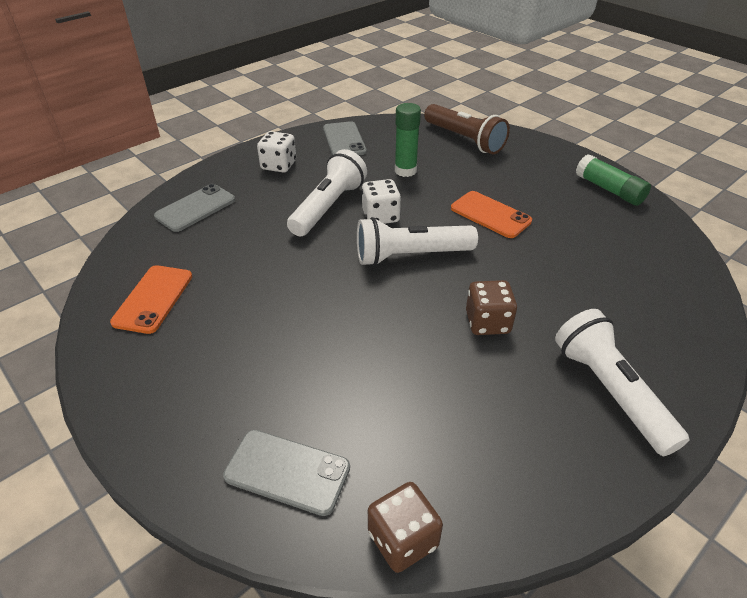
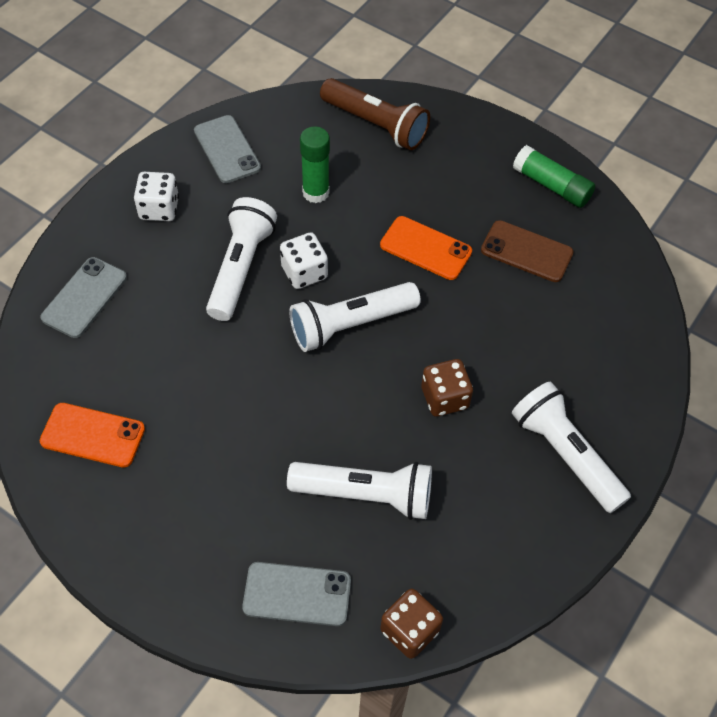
camera: 15 degrees left, 15 degrees up
(153, 299) = (92, 435): orange phone -> orange phone turned 75 degrees counterclockwise
(388, 390) = (365, 495): none -> white flashlight
(582, 228) = (526, 251): none -> brown phone

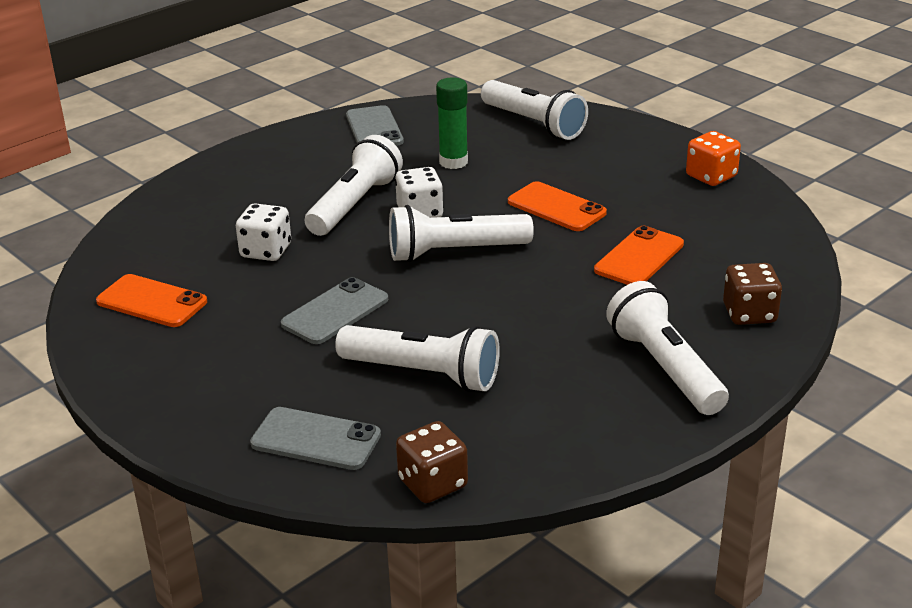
camera: 15 degrees right, 25 degrees down
(84, 297) = (188, 210): grey phone -> grey phone (335, 312)
(159, 209) = (289, 160): white dice -> white dice (266, 251)
(376, 125) = (533, 124): brown flashlight -> white flashlight
(444, 398) = (539, 313): brown dice -> brown dice (749, 314)
(513, 309) = (639, 257): none -> orange phone
(526, 251) = (668, 218): brown phone -> none
(551, 185) = (711, 176): green glue stick -> orange dice

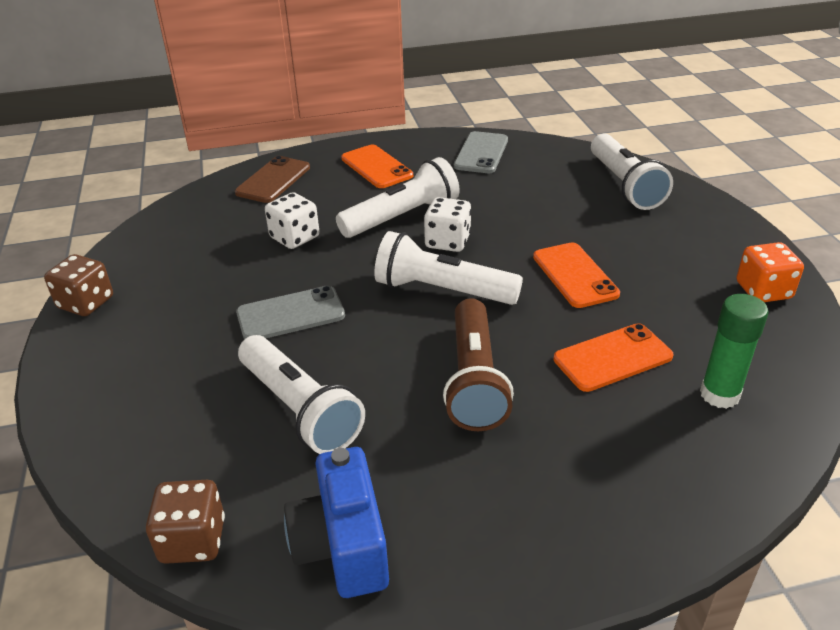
camera: 30 degrees right, 5 degrees up
(151, 302) = (172, 254): orange phone -> orange phone (376, 167)
(181, 208) = (273, 180): none -> brown phone
(316, 439) = (151, 440): grey phone -> none
(453, 162) = (520, 202): green glue stick -> green glue stick (719, 394)
(546, 307) = (474, 380): none -> brown flashlight
(553, 442) = (342, 546): none -> blue camera
(665, 368) = (532, 505): white flashlight -> none
(749, 314) = (682, 474): brown dice -> brown dice (86, 303)

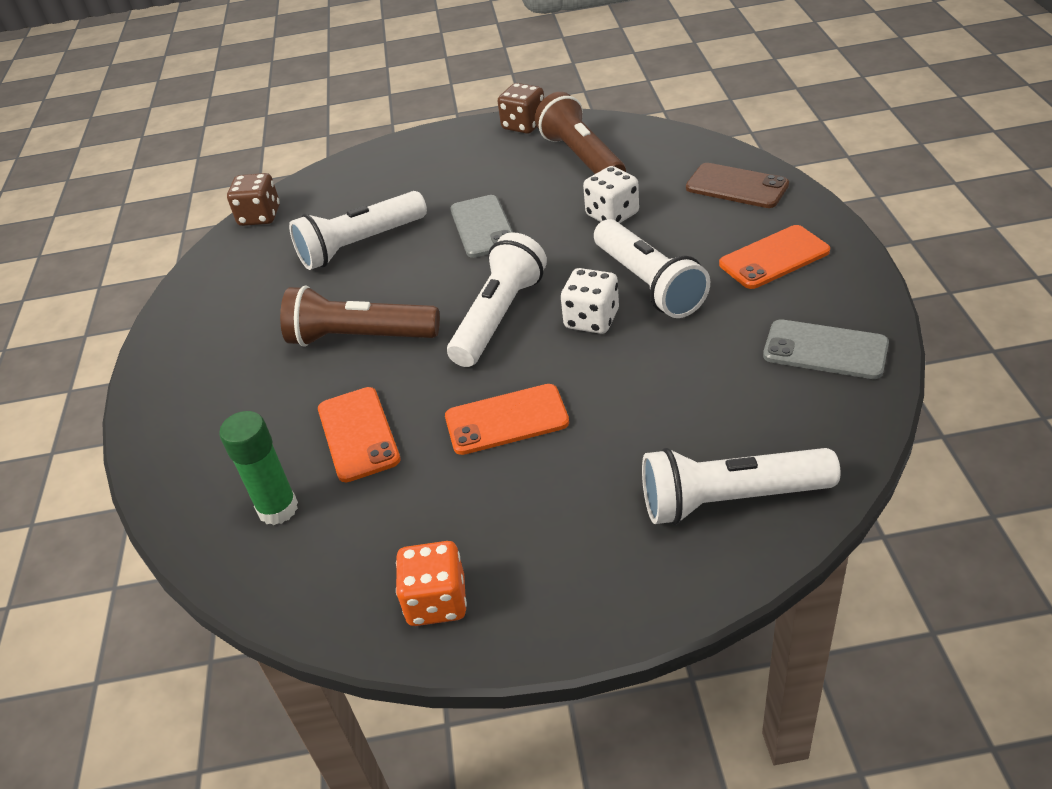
camera: 100 degrees right, 5 degrees up
(183, 259) = (581, 158): none -> brown flashlight
(342, 546) = (224, 276): blue camera -> none

